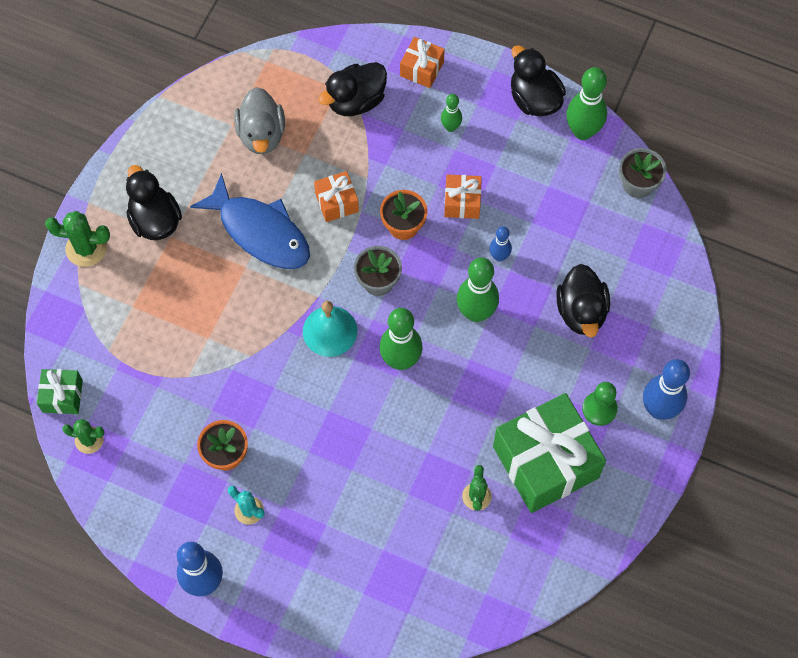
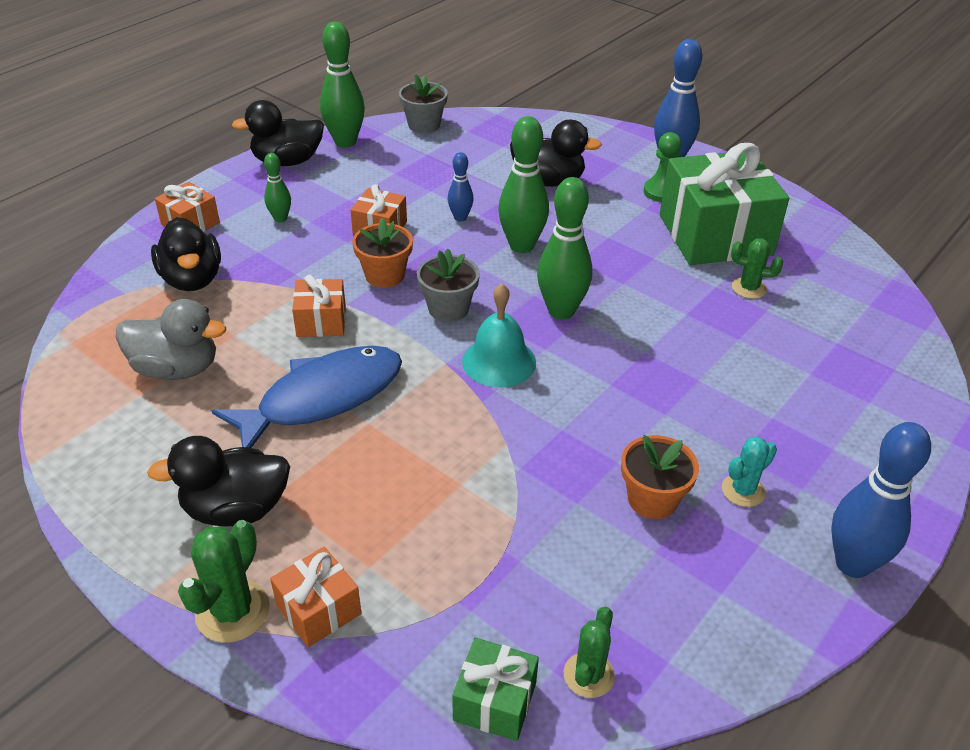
camera: 75 degrees left, 25 degrees down
(98, 290) = (318, 609): none -> orange gift

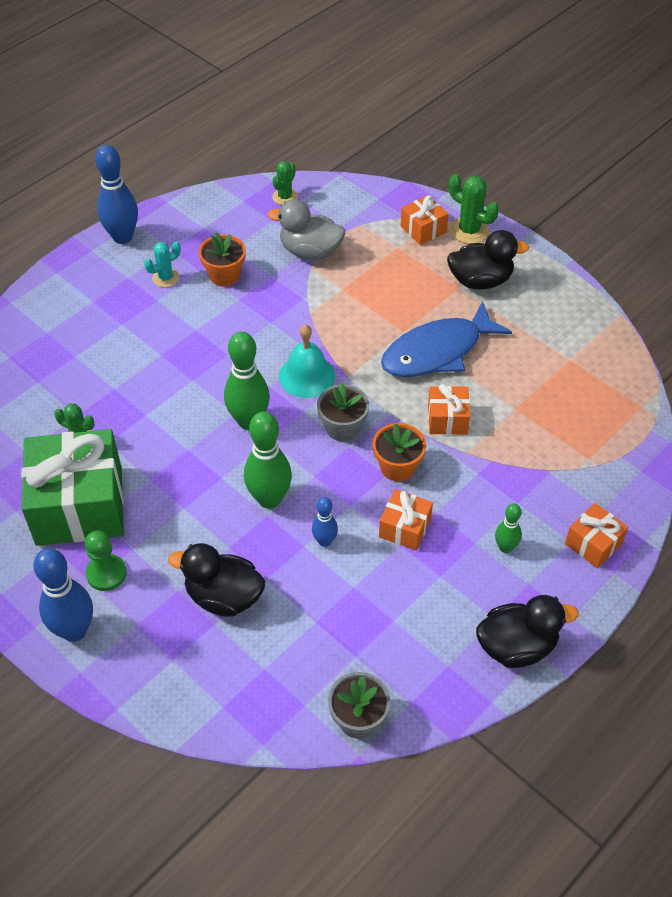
camera: 175 degrees left, 10 degrees up
(176, 369) = (550, 380): grey duck -> grey duck (310, 251)
(192, 279) = (567, 469): black duck -> none
(232, 611) = (469, 230): green cactus -> green cactus turned 75 degrees counterclockwise
(345, 142) = (454, 684): green bowling pin -> none
(495, 701) = (333, 189): green gift -> none

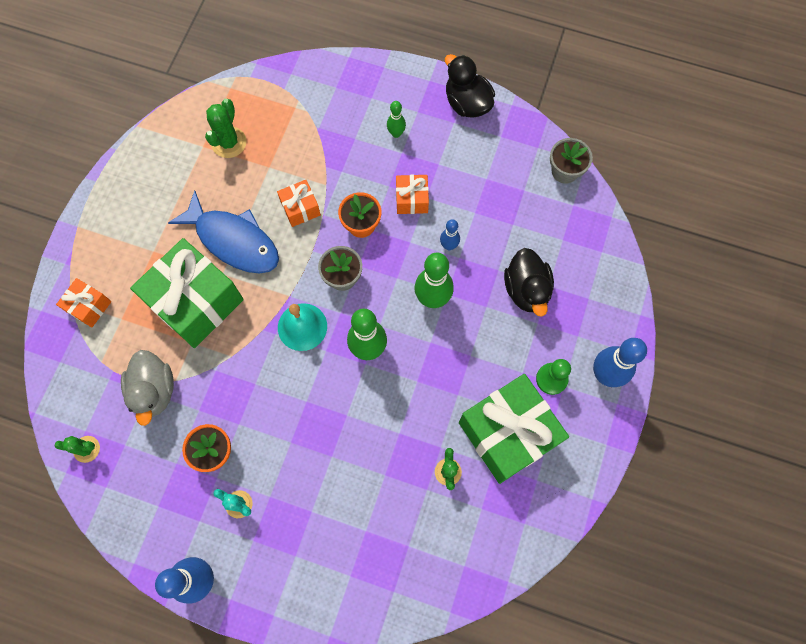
camera: 115 degrees left, 20 degrees up
(383, 303) = (196, 302): none -> green gift
(469, 230) = (77, 268): green cactus -> green cactus (229, 142)
(480, 281) = (138, 237): black duck -> none
(593, 543) = (367, 84): orange gift -> none

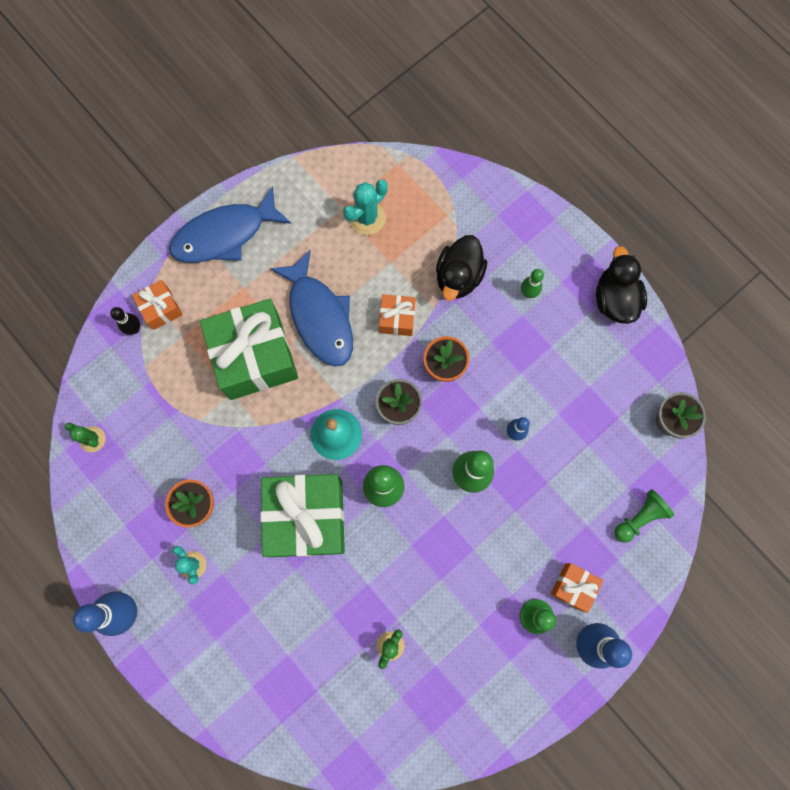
camera: 30 degrees right, 5 degrees up
(74, 336) = (134, 329): none -> black bowling pin
(112, 217) = (225, 234): none -> blue fish
(154, 391) = (176, 419): grey duck -> none
(229, 142) = (367, 218): green cactus -> turquoise cactus
(412, 199) = (505, 367): orange gift -> orange gift (573, 587)
(508, 433) = (465, 643): green gift -> green gift (307, 518)
(526, 290) = (563, 517): black duck -> black duck (458, 277)
(585, 257) = (639, 518): none -> green pawn

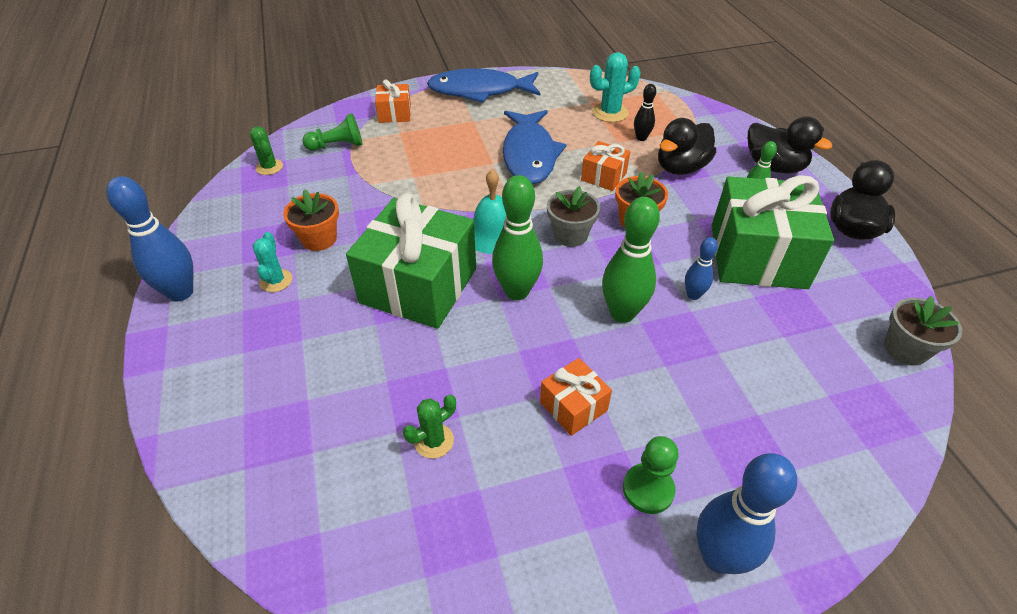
camera: 25 degrees right, 30 degrees down
(134, 329) = (363, 118): black bowling pin -> black bowling pin (641, 138)
(255, 357) = (452, 162): green gift -> green gift (757, 256)
(536, 240) = (774, 166): none -> black duck
(573, 587) = (716, 476): orange gift -> orange gift (573, 406)
(639, 518) = (839, 433): green pawn -> green pawn (337, 146)

